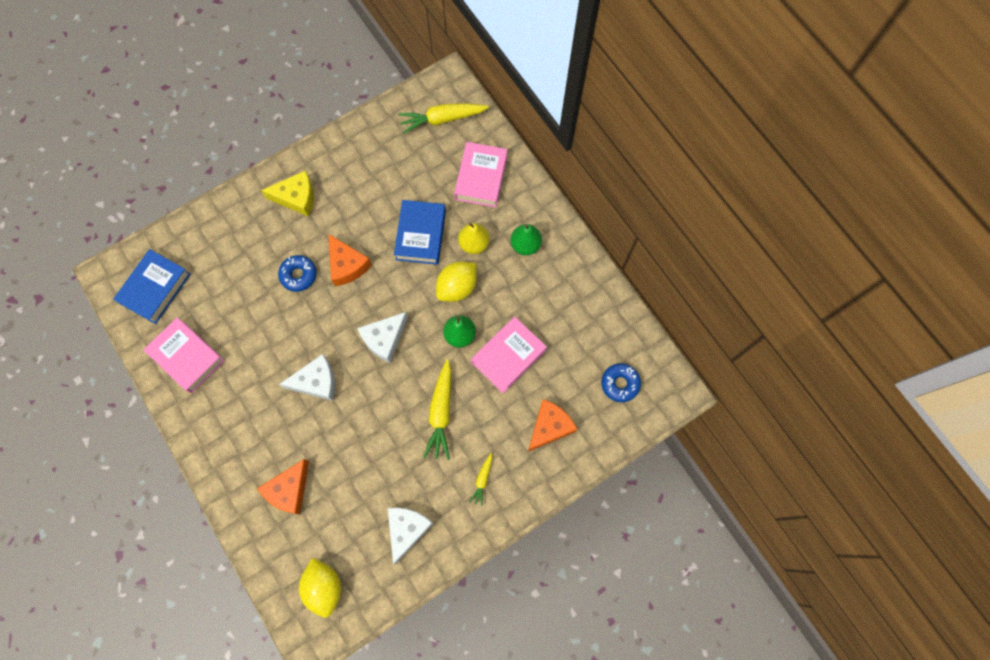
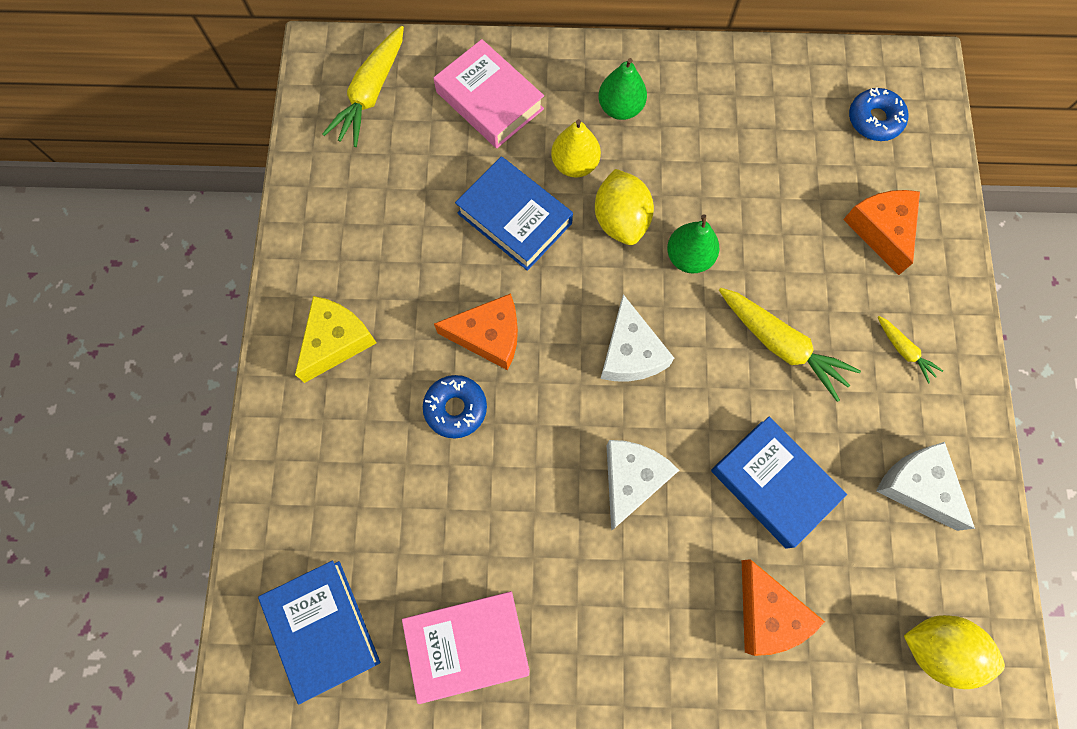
camera: 55 degrees left, 0 degrees up
(360, 453) = (773, 484): none -> blue book
(508, 356) = (757, 219): pink book -> none

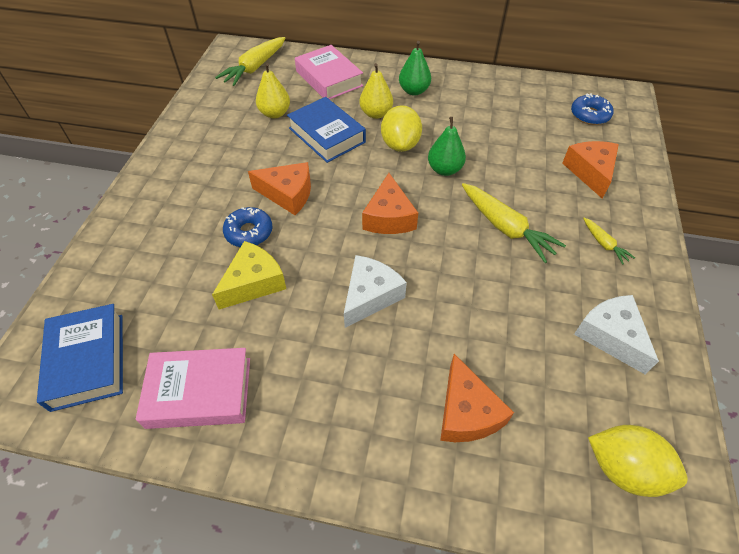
camera: 10 degrees right, 20 degrees down
(336, 341) = (180, 183): yellow cheese -> yellow cheese (254, 282)
(429, 187) = (275, 113): none -> yellow pear
(630, 353) = (389, 217): white cheese -> orange cheese
(773, 484) = (486, 316): blue book -> none

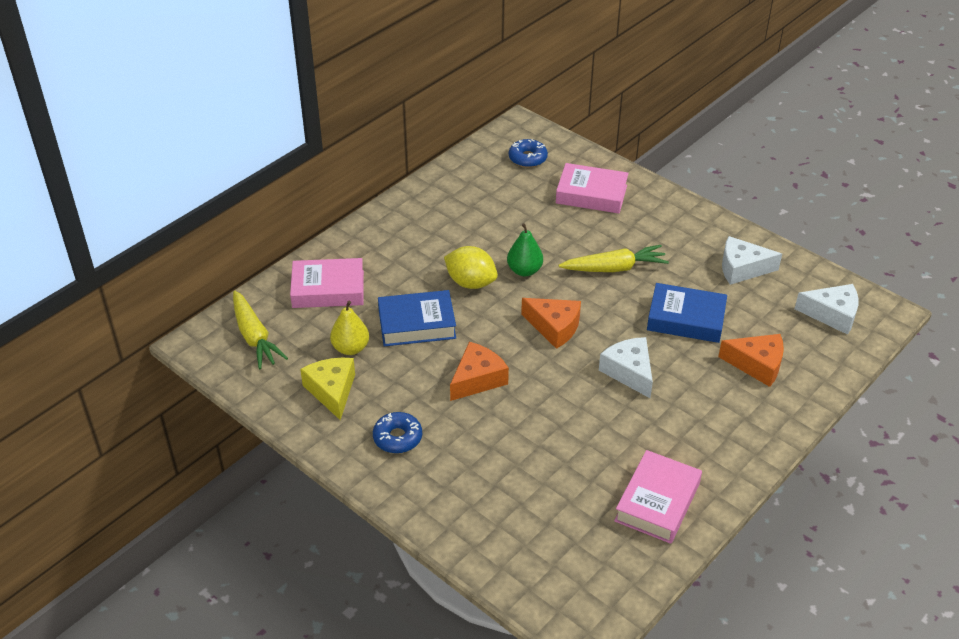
camera: 60 degrees left, 10 degrees down
(88, 361) = (582, 567): blue book -> blue book (686, 319)
(249, 232) = (506, 421): blue donut -> blue donut (397, 438)
(254, 282) = (568, 436): yellow cheese -> yellow cheese (332, 391)
(376, 114) = (414, 280): yellow pear -> none
(414, 91) = (402, 241): green pear -> none
(590, 172) = (591, 194): orange cheese -> pink book
(604, 244) = (665, 228): yellow carrot -> none
(624, 469) = (832, 314): yellow lemon -> white cheese

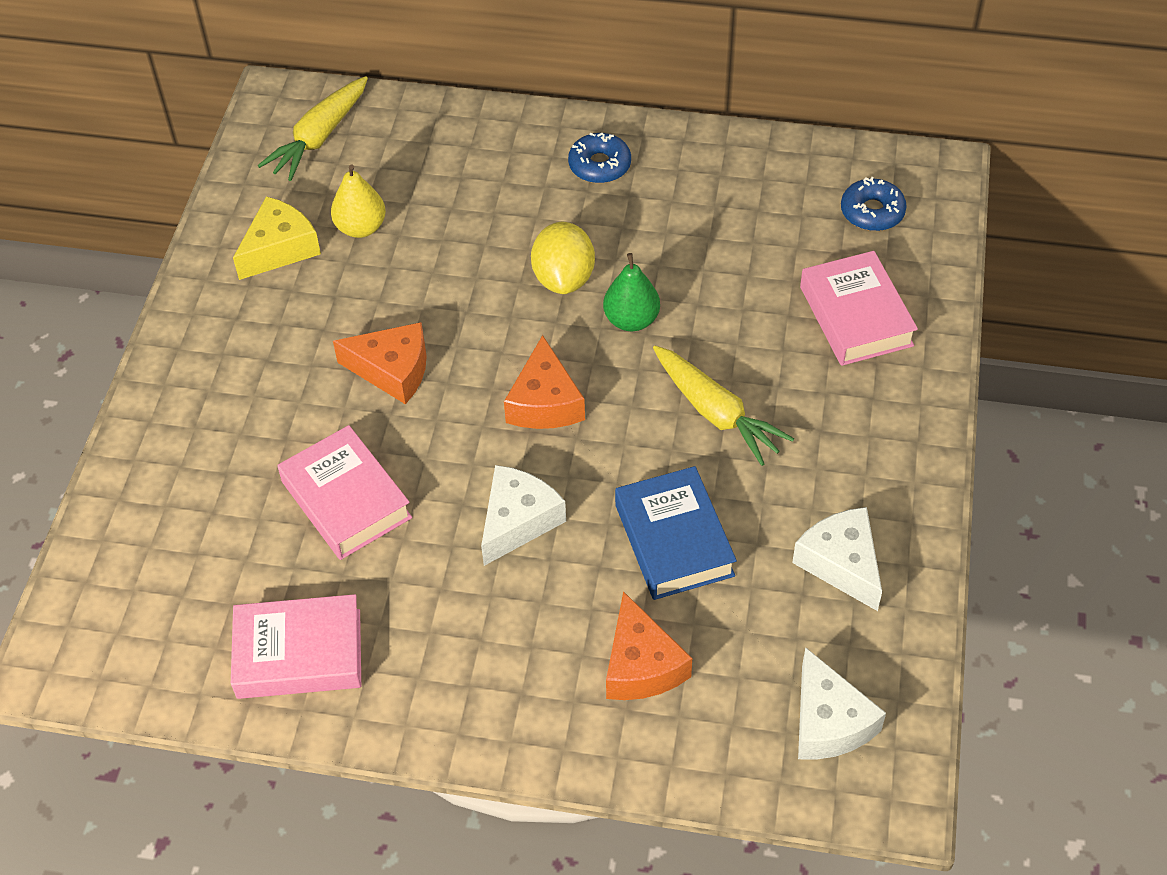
camera: 60 degrees right, 10 degrees up
(328, 289) = (446, 155): pink book -> pink book (346, 500)
(397, 438) = (244, 344): blue donut -> blue donut (599, 165)
(417, 324) = (447, 265): blue book -> none

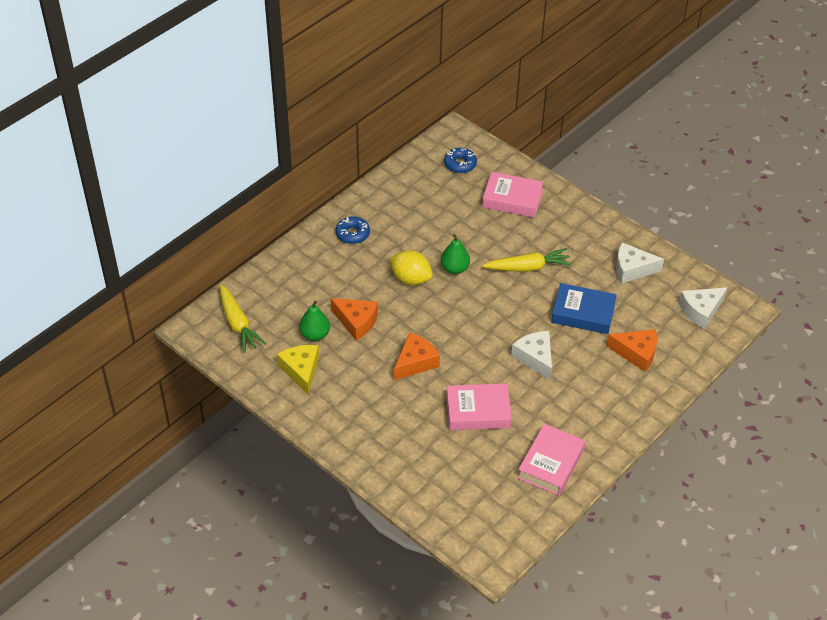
camera: 60 degrees left, 5 degrees down
(361, 228) = (315, 335): yellow pear -> green pear
(545, 402) = (477, 319): orange cheese -> orange cheese (356, 322)
(828, 722) = (701, 311): white cheese -> white cheese turned 135 degrees clockwise

